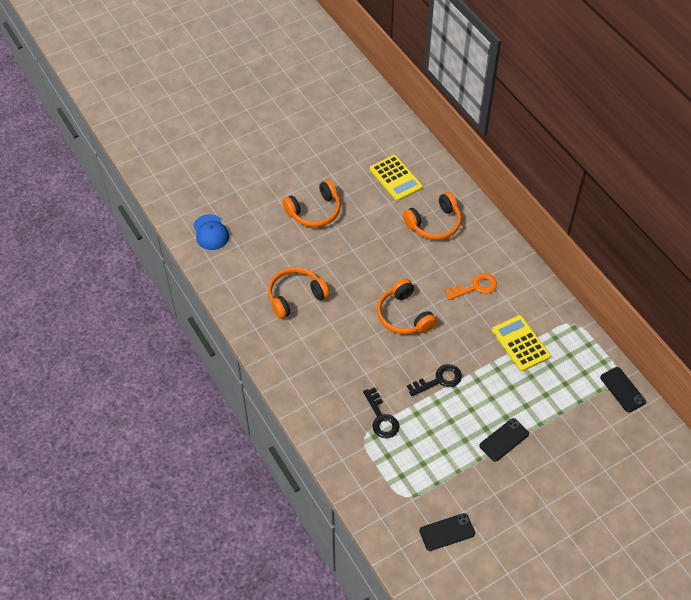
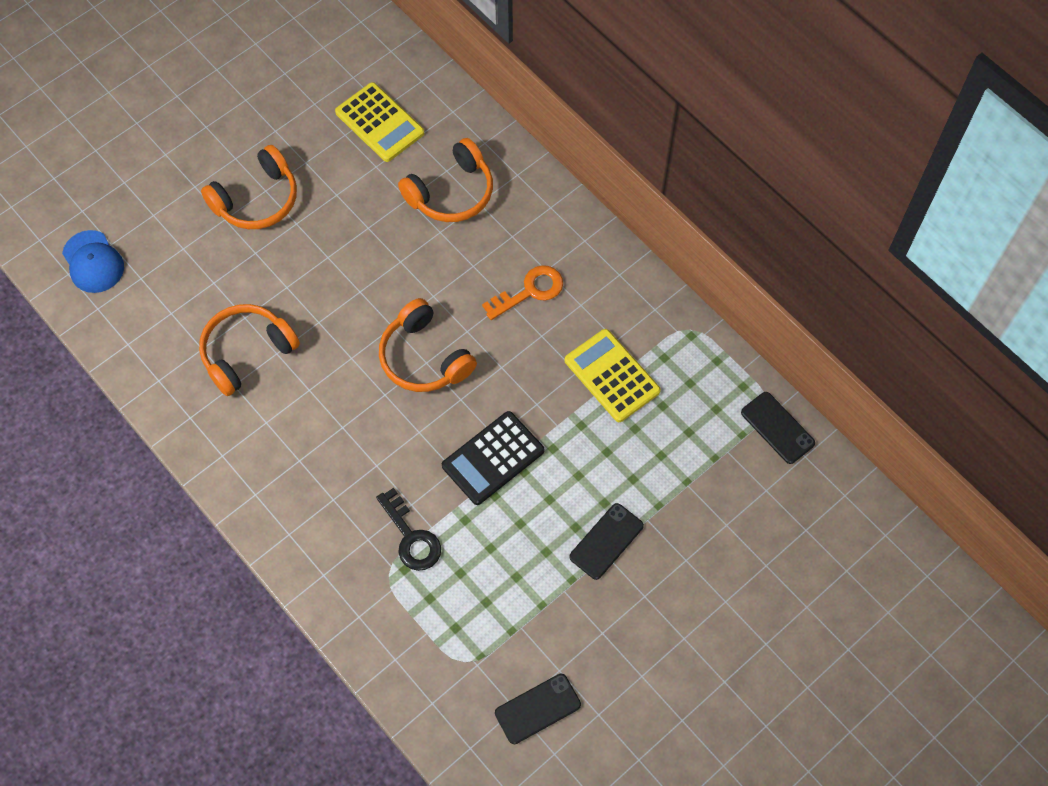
camera: 10 degrees left, 10 degrees up
(439, 380) = (493, 458): black key -> black calculator

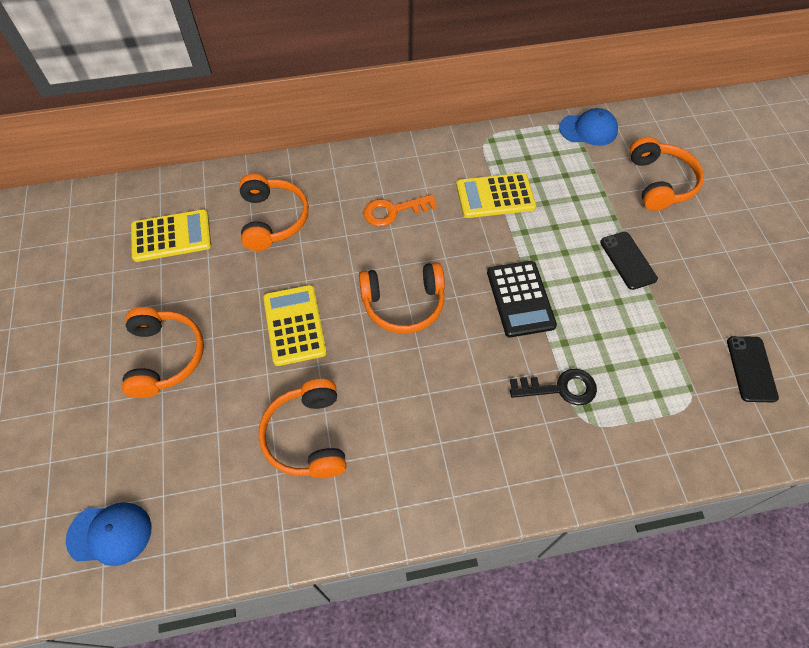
camera: 60 degrees left, 5 degrees down
(347, 280) = (294, 325): none -> yellow calculator
(530, 291) = (393, 211): orange key -> orange key turned 105 degrees counterclockwise
(743, 534) = (660, 182): none -> orange headphones
(777, 428) = (588, 130): black phone -> blue cap

